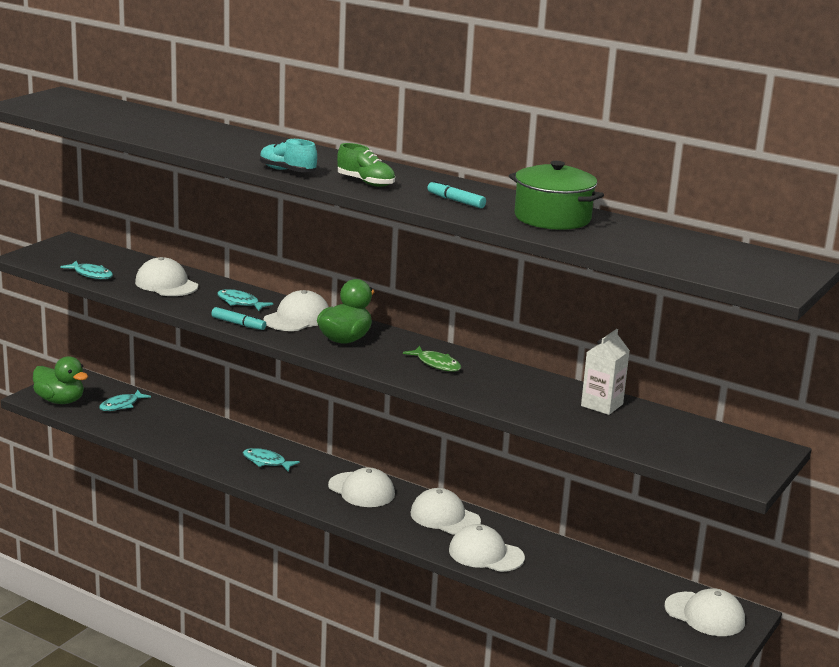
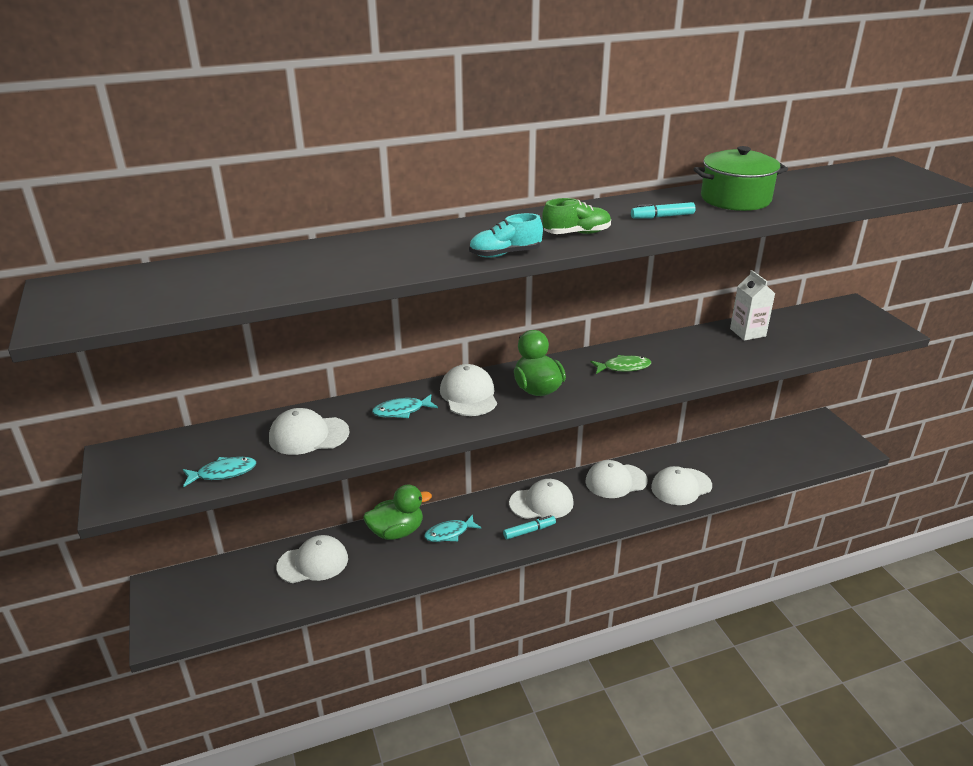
camera: 50 degrees left, 10 degrees up
(60, 401) = (191, 618): green duck -> green duck (397, 531)
(121, 405) = (251, 578): turquoise fish -> none
(238, 324) = (448, 429): turquoise marker -> turquoise marker (529, 531)
(705, 614) = (814, 434): white cap -> white cap (313, 562)

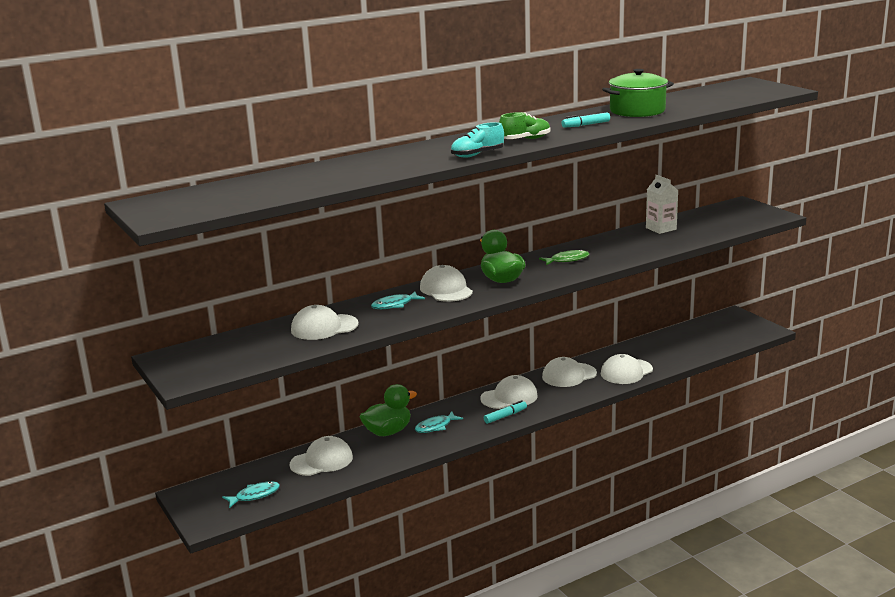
camera: 10 degrees left, 10 degrees down
(223, 473) = (266, 356): turquoise fish -> turquoise fish (255, 495)

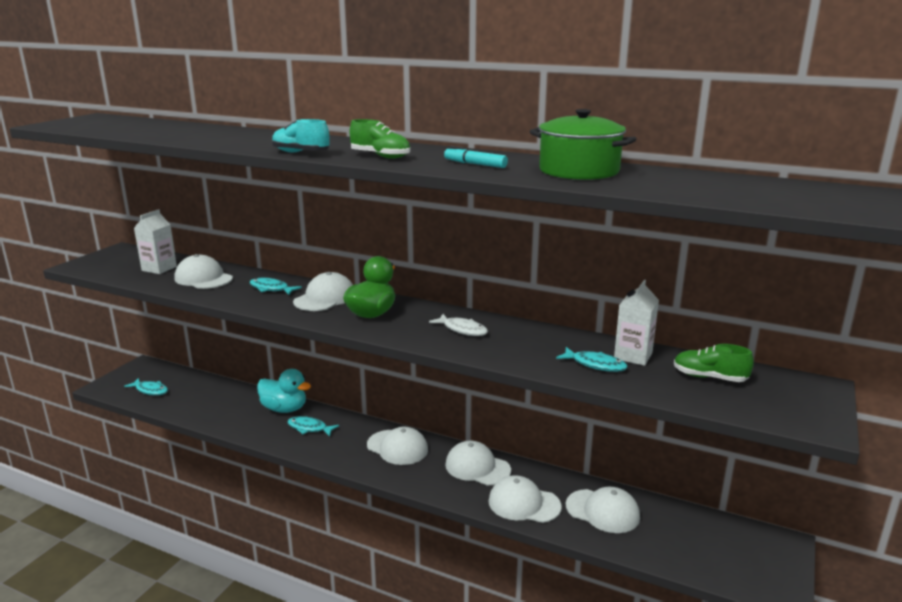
camera: 55 degrees right, 0 degrees up
(262, 343) = (159, 268): none -> white carton
(321, 461) = (217, 397): white cap -> white cap (602, 511)
(388, 432) = (284, 409): green duck -> turquoise duck
(505, 416) = (357, 458): turquoise marker -> none
(567, 260) = (462, 330): green fish -> white fish
(661, 239) = (595, 365): none -> turquoise fish
(706, 220) = (709, 377): none -> green shoe

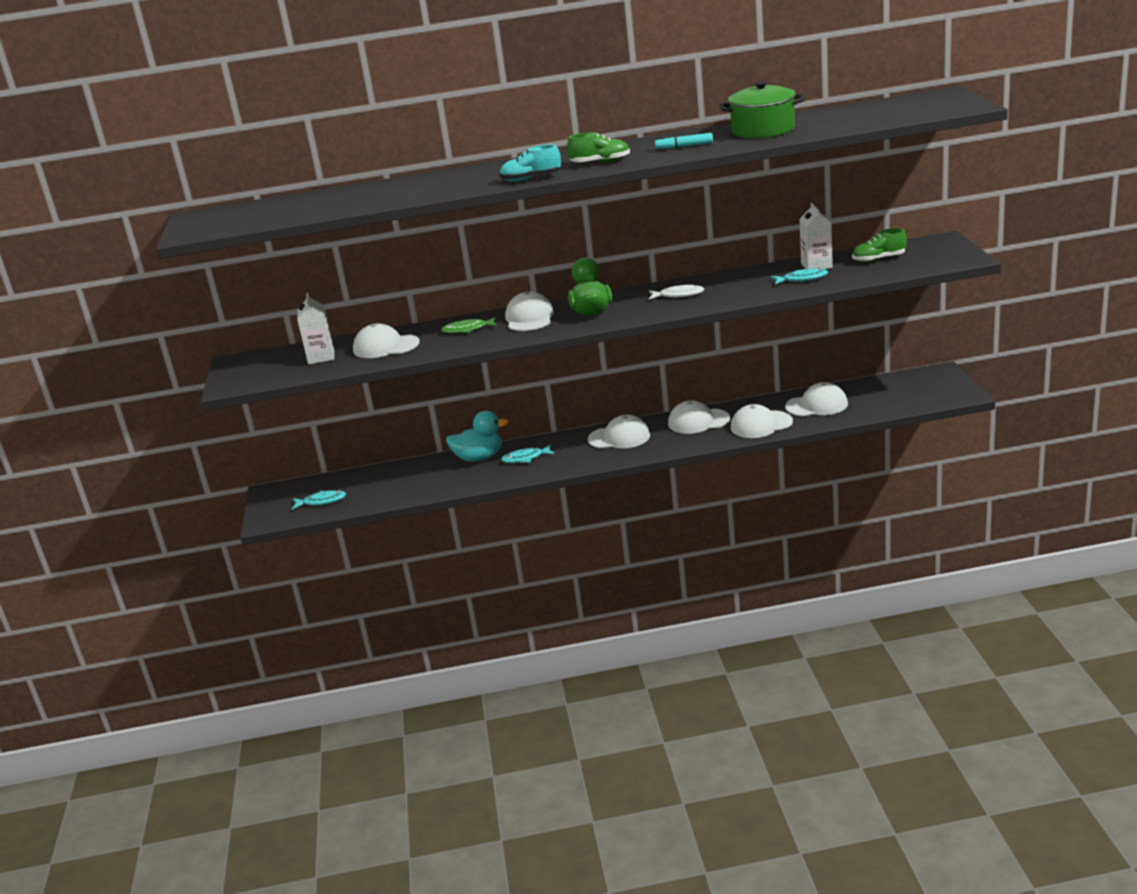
camera: 30 degrees left, 5 degrees up
(271, 289) = (467, 329): turquoise fish -> green fish

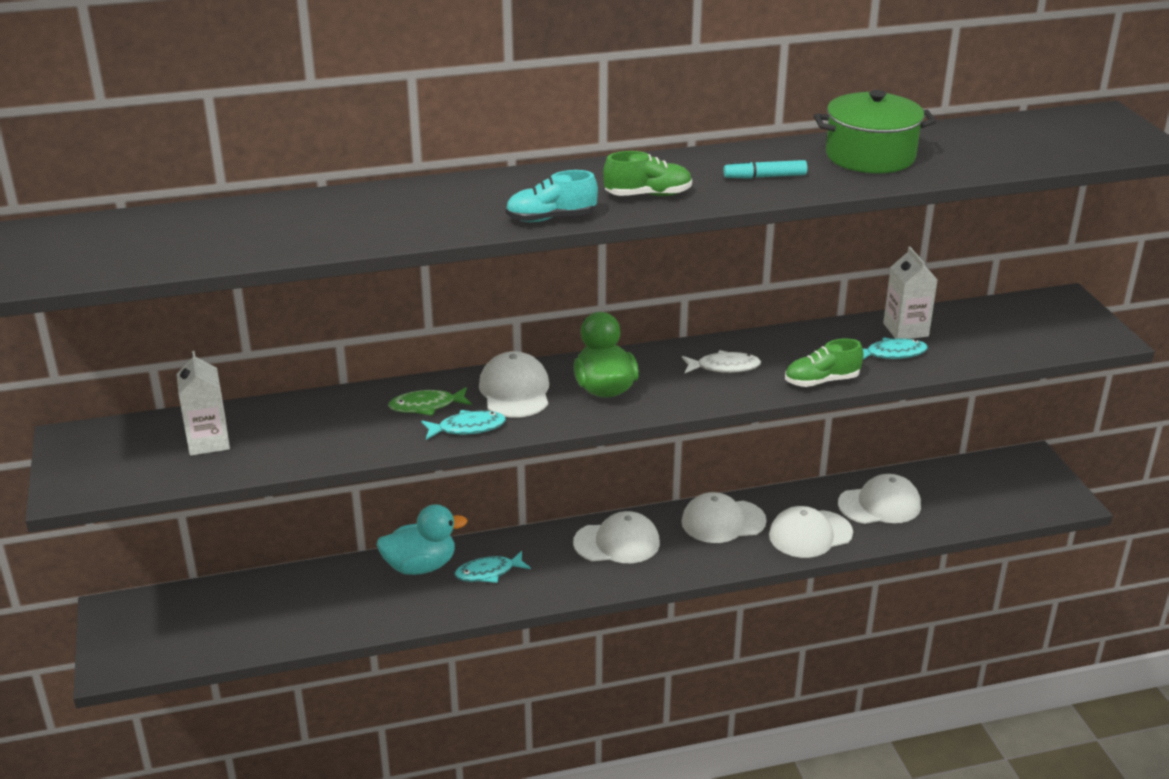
camera: 10 degrees left, 5 degrees up
(322, 502) = (194, 635): turquoise fish -> turquoise fish (467, 428)
(386, 346) = (306, 429): white cap -> none
(878, 259) = (988, 326): green shoe -> green shoe (821, 381)

